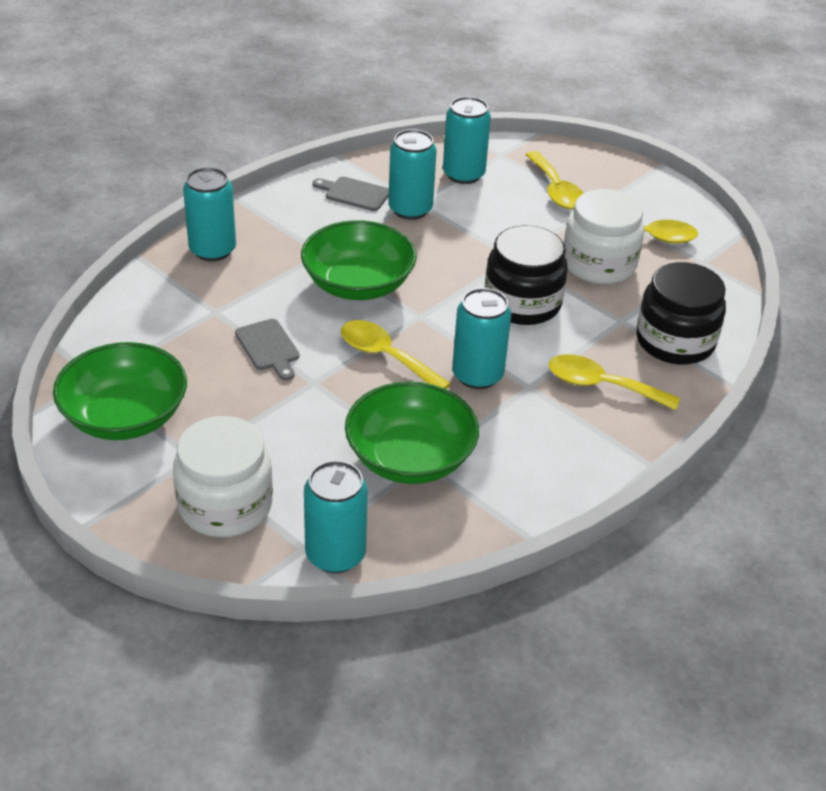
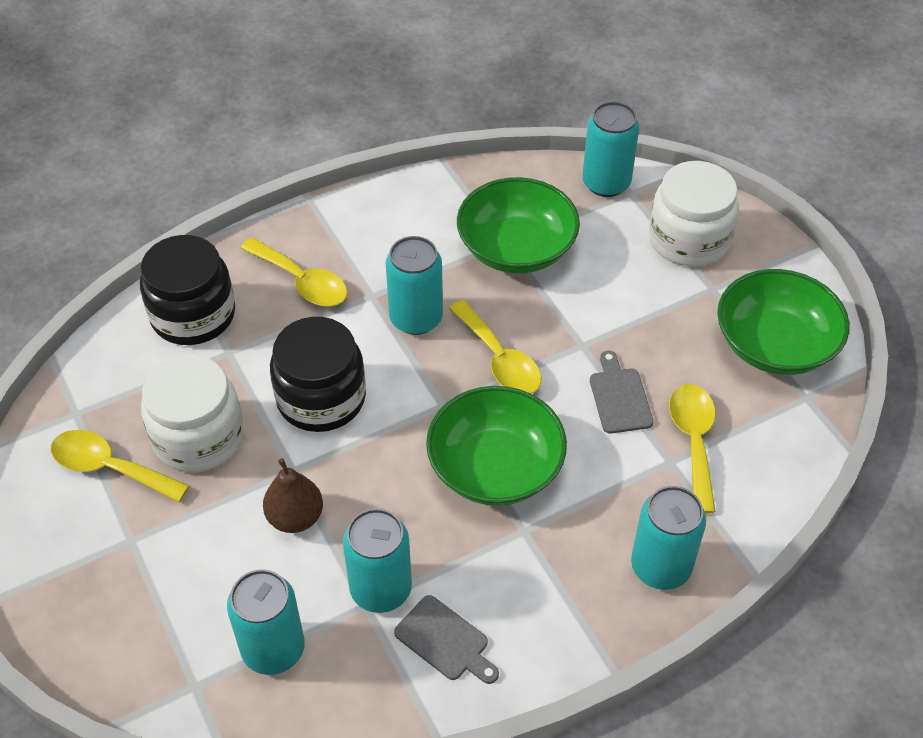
camera: 160 degrees left, 10 degrees up
(492, 233) = (295, 517): none -> brown pear
(556, 190) = (164, 584): yellow spoon -> yellow spoon (693, 441)

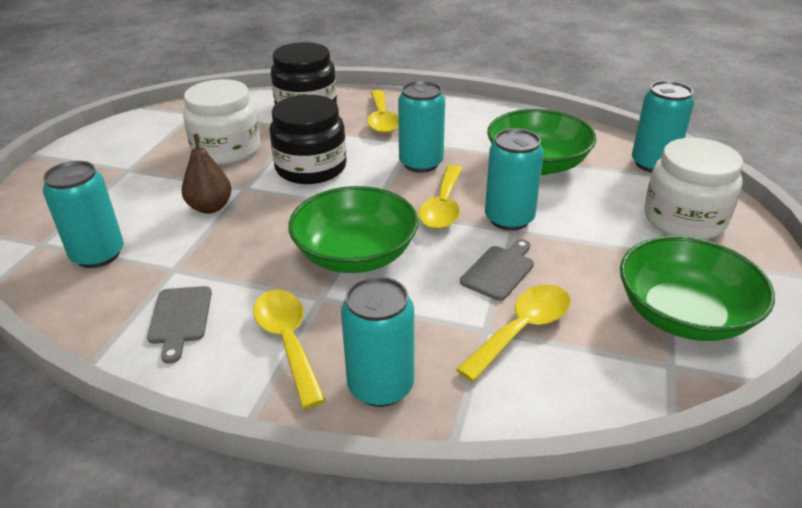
camera: 45 degrees right, 15 degrees down
(110, 468) = (170, 139): yellow spoon -> yellow spoon (288, 341)
(381, 589) = (193, 267): turquoise can -> turquoise can (509, 219)

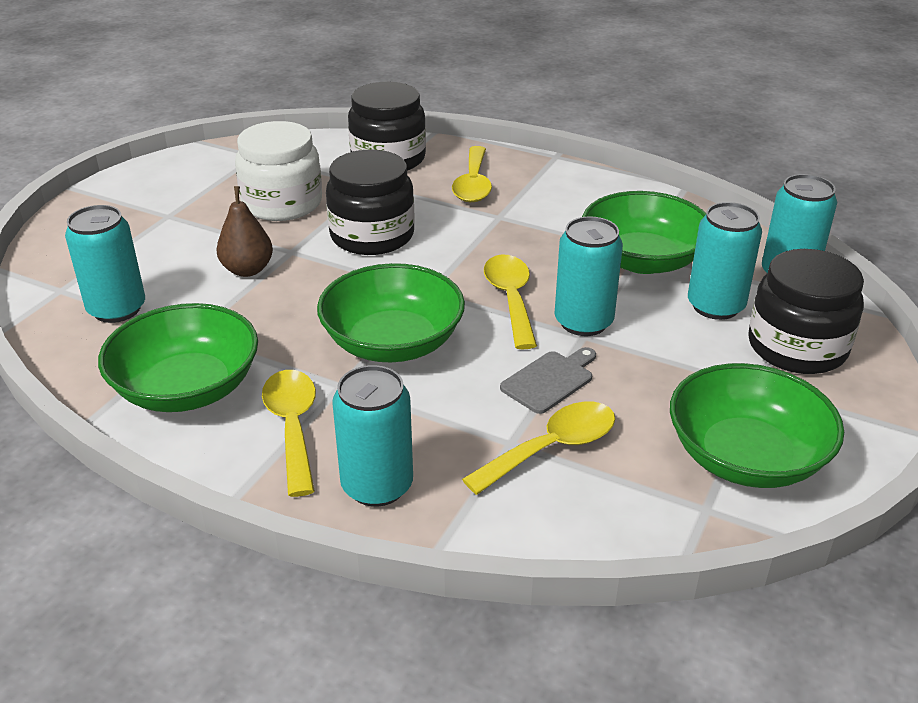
camera: 10 degrees right, 0 degrees up
(180, 318) = (187, 388): grey cutting board -> green bowl
(421, 163) = (502, 243): turquoise can -> turquoise can (715, 306)
(443, 207) = (510, 299): yellow spoon -> yellow spoon turned 150 degrees clockwise
(684, 219) = (797, 347): white jar -> black jar

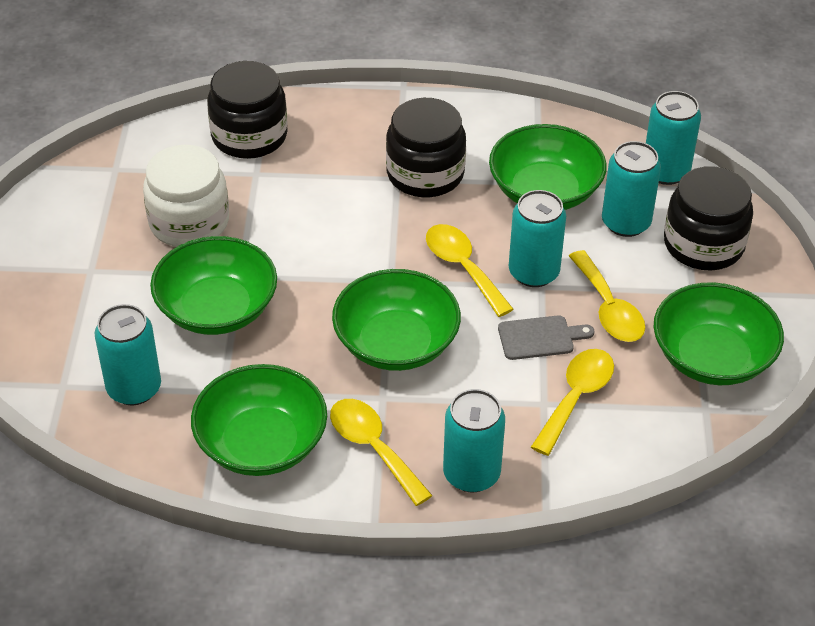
camera: 25 degrees left, 10 degrees up
(247, 270) = (217, 309): brown pear -> green bowl
(372, 235) = (300, 235): black jar -> black jar (425, 174)
(473, 184) = (350, 146): yellow spoon -> yellow spoon (608, 308)
(550, 380) = (540, 337): grey cutting board -> grey cutting board turned 60 degrees clockwise

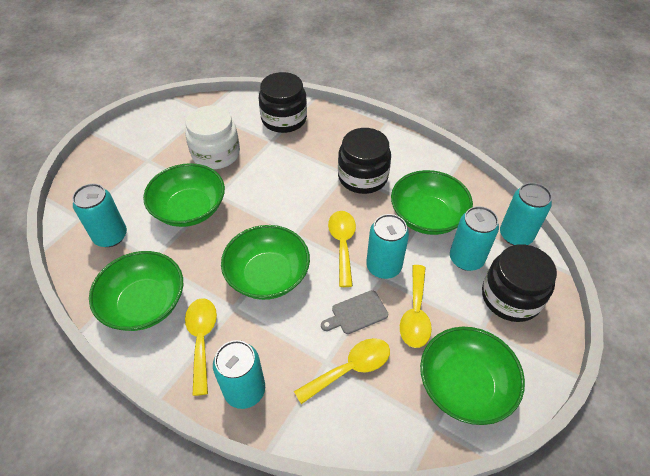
camera: 30 degrees right, 5 degrees up
(540, 337) = (356, 313): grey cutting board -> grey cutting board turned 135 degrees clockwise

